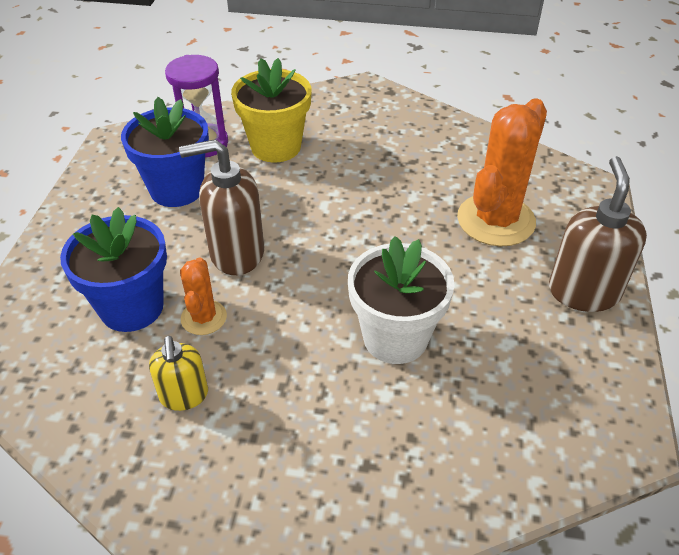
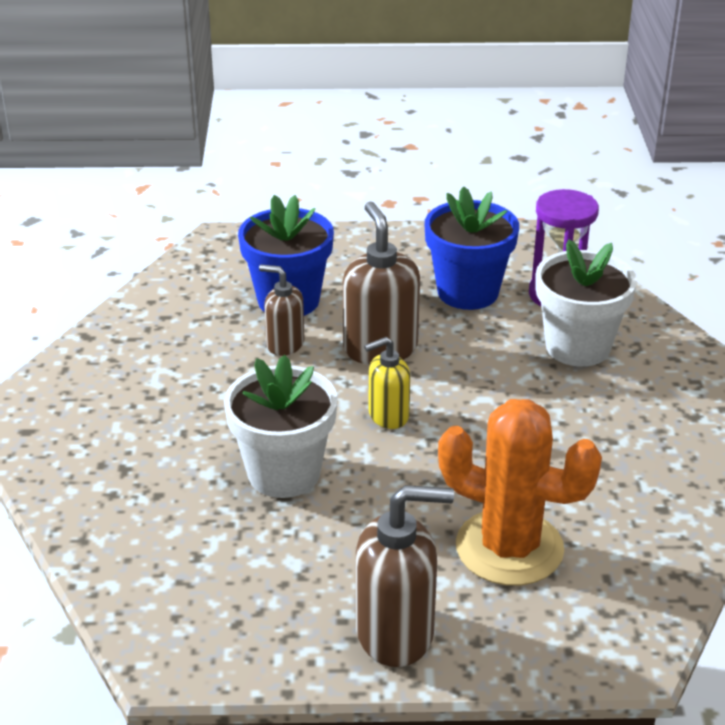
camera: 80 degrees right, 10 degrees down
(184, 396) = (190, 350): yellow soap dispenser -> yellow soap dispenser (388, 416)
(204, 318) = (285, 344): orange cactus -> brown soap dispenser
(276, 147) = (577, 347): yellow flower pot -> white flower pot

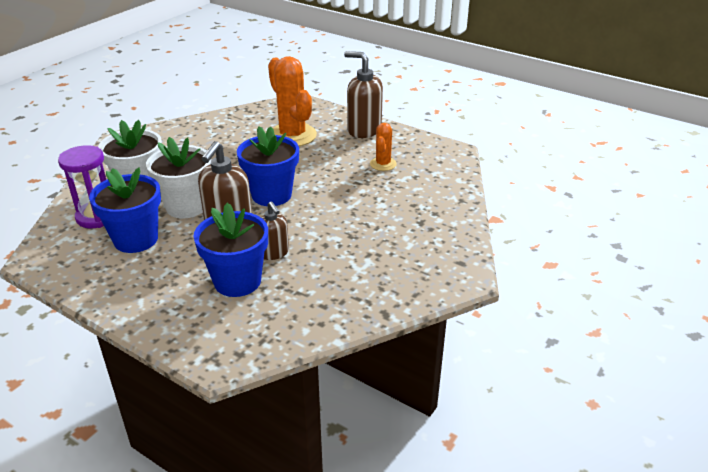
camera: 145 degrees left, 0 degrees up
(276, 557) = (383, 164): none -> orange cactus
(284, 473) = (347, 191): white flower pot -> white flower pot (186, 206)
(388, 416) = (271, 195): yellow soap dispenser -> blue flower pot

